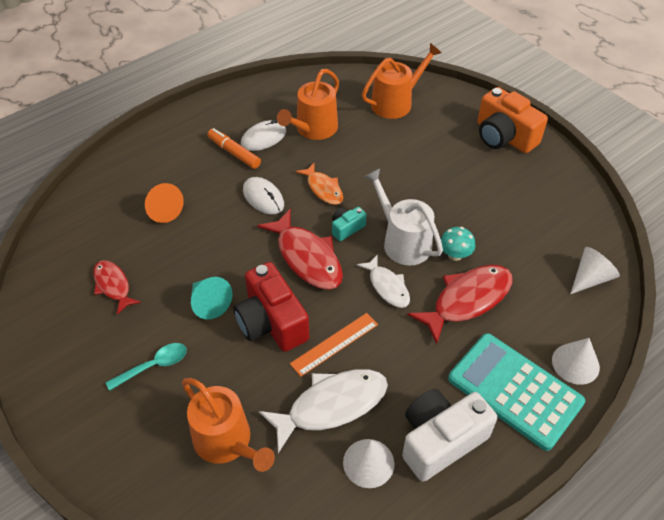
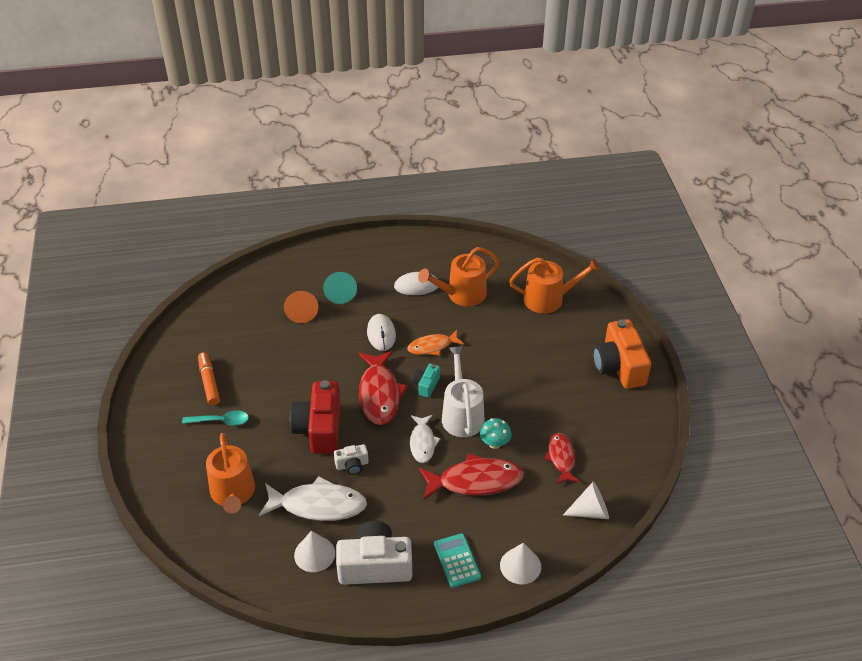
camera: 30 degrees right, 5 degrees down
(113, 286) = (231, 353): red fish -> red fish (561, 458)
(209, 303) = (286, 395): turquoise cone -> turquoise cone (340, 293)
(234, 153) = (385, 289): orange marker -> orange marker (209, 382)
(323, 189) = (432, 346): orange fish -> orange fish turned 75 degrees clockwise
(334, 344) = (352, 465): orange ruler -> white camera
(346, 228) = (426, 385): turquoise camera -> turquoise camera turned 60 degrees counterclockwise
(515, 390) = (457, 560): turquoise calculator -> turquoise calculator, size x0.53

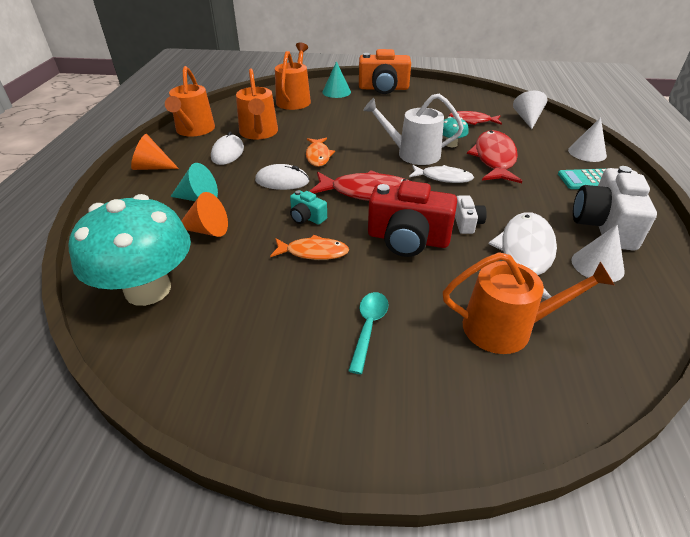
camera: 75 degrees left, 5 degrees down
(209, 382) = (286, 333): orange marker -> none
(234, 307) = (148, 289): none -> turquoise mushroom
(290, 377) = (313, 252): none -> orange fish
(377, 250) = (152, 167): none -> orange cone
(426, 385) = (368, 166): turquoise camera -> turquoise camera (307, 217)
(450, 250) = (194, 130): none -> orange watering can
(588, 327) = (336, 92): none -> turquoise cone

